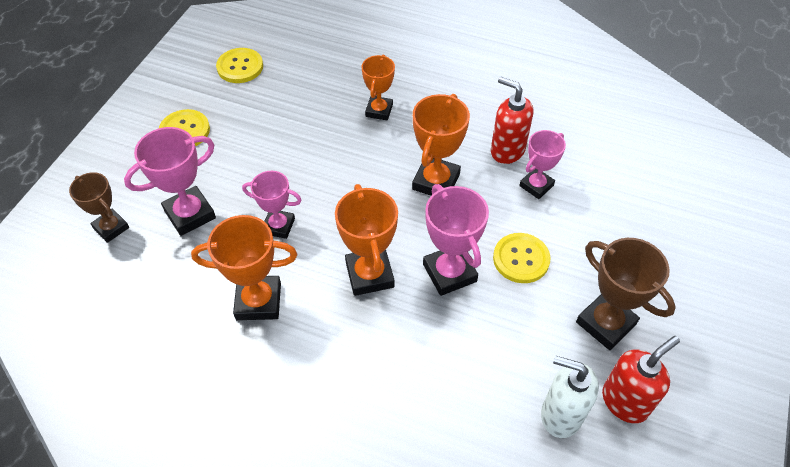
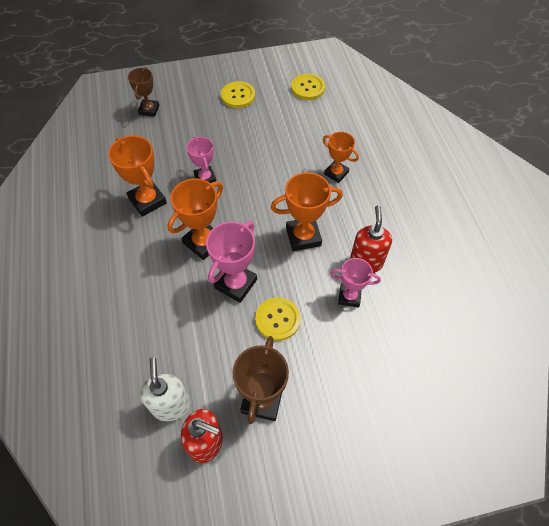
camera: 55 degrees right, 5 degrees up
(190, 214) = (182, 135): pink trophy -> none
(379, 110) = (336, 173): orange trophy -> orange trophy turned 60 degrees clockwise

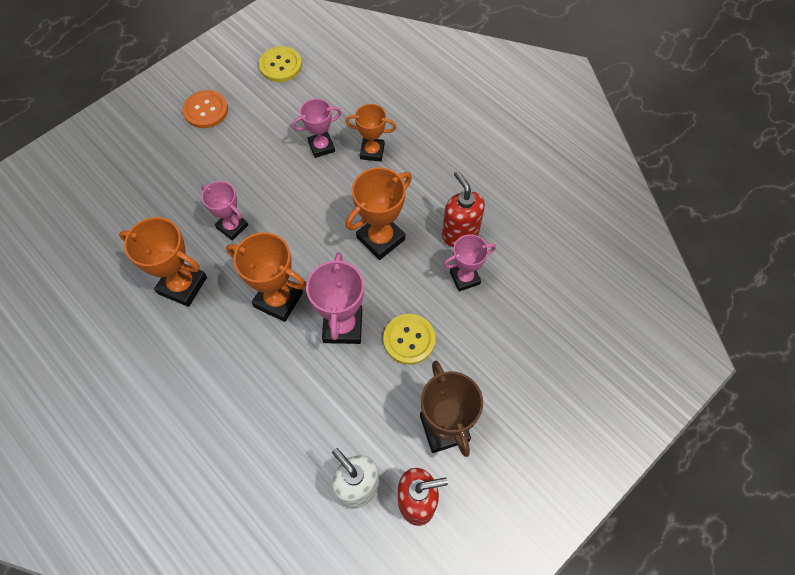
camera: 30 degrees left, 5 degrees up
(149, 110) = (109, 176): brown trophy -> none
(203, 242) = (278, 300): orange trophy -> orange trophy turned 75 degrees counterclockwise
(238, 96) = (206, 110): yellow button -> orange button
(301, 153) = (321, 146): none -> pink trophy

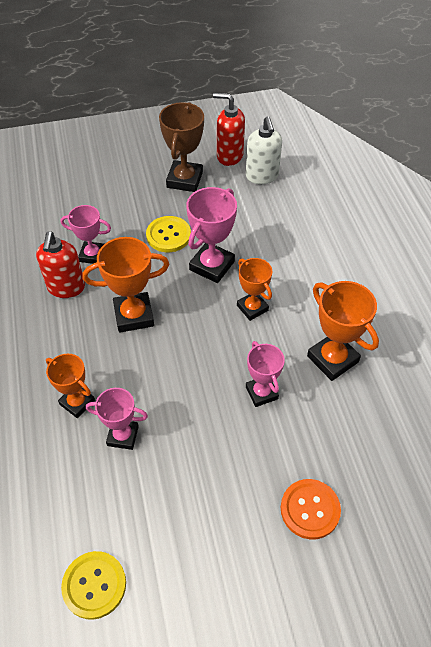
camera: 150 degrees left, 10 degrees down
(206, 110) = (224, 562): orange button -> orange button (310, 509)
(278, 300) = (252, 308): orange trophy -> orange trophy, size x0.66

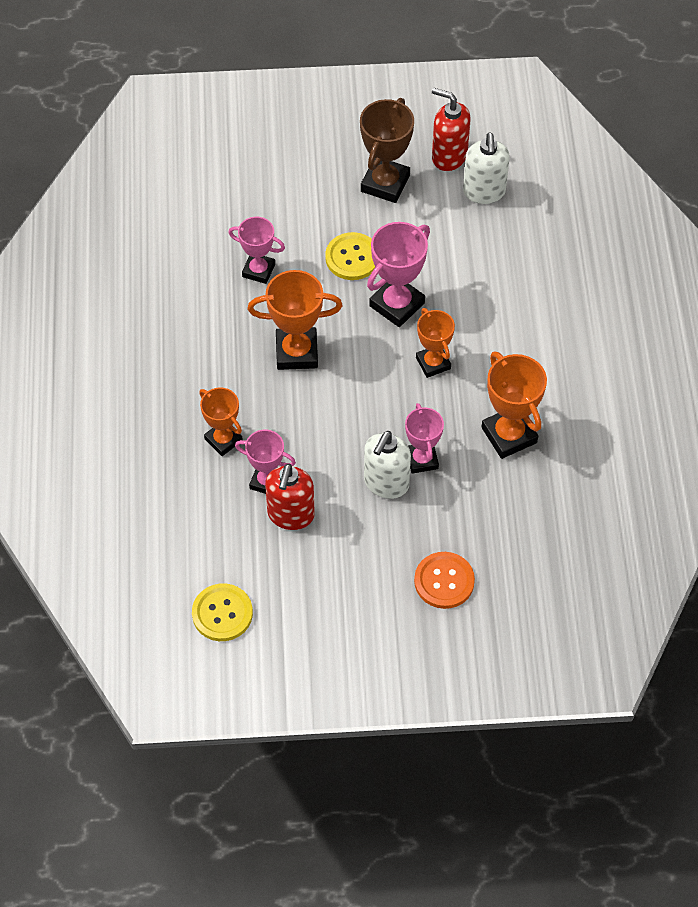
camera: 10 degrees right, 5 degrees up
(66, 288) = (224, 307): red soap dispenser -> red soap dispenser (290, 515)
(234, 420) = (386, 483): none -> white soap dispenser

